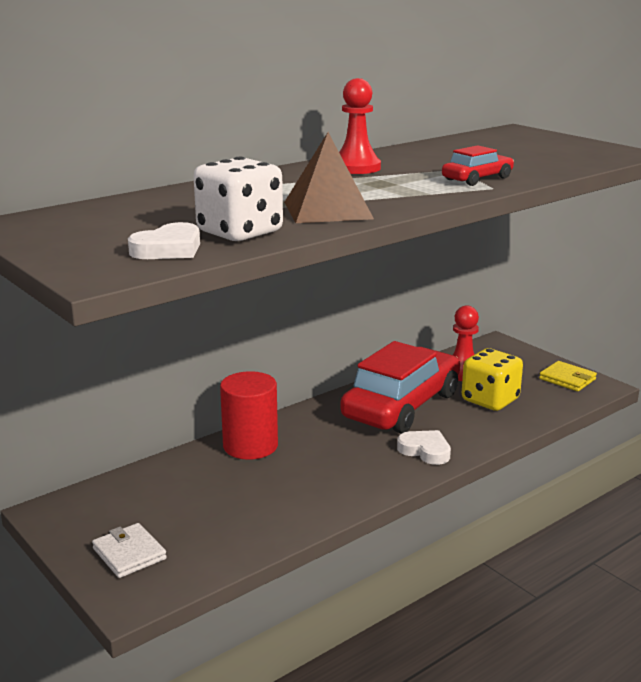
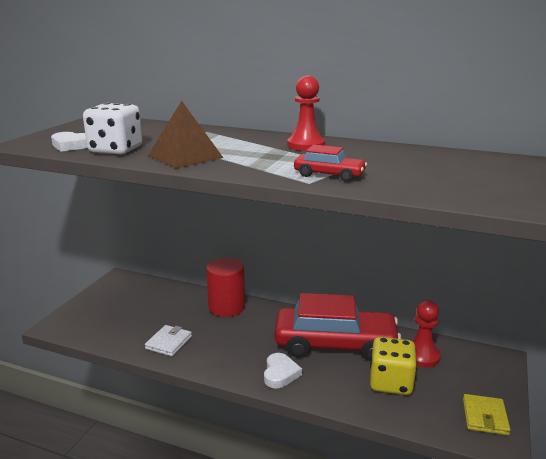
camera: 60 degrees right, 0 degrees up
(129, 554) = (94, 311): white wallet -> white wallet (169, 342)

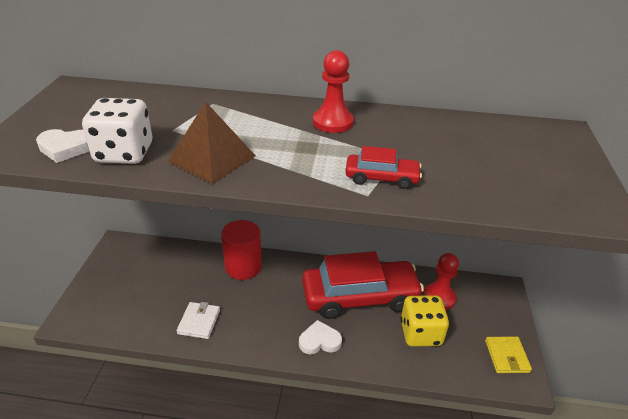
camera: 15 degrees left, 15 degrees up
(280, 373) = (319, 341): white heart -> white heart turned 90 degrees counterclockwise

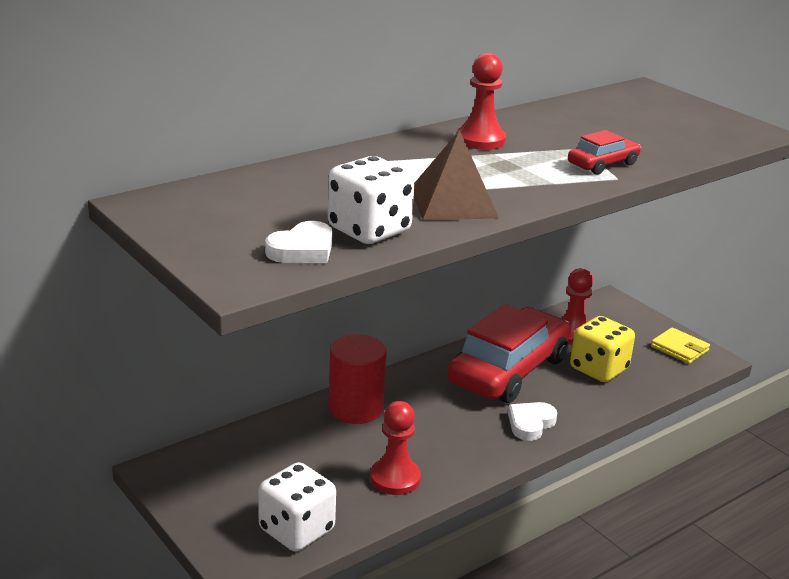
camera: 45 degrees left, 10 degrees down
(116, 317) = (296, 530): none -> white dice
(199, 322) = (395, 478): white wallet -> red pawn

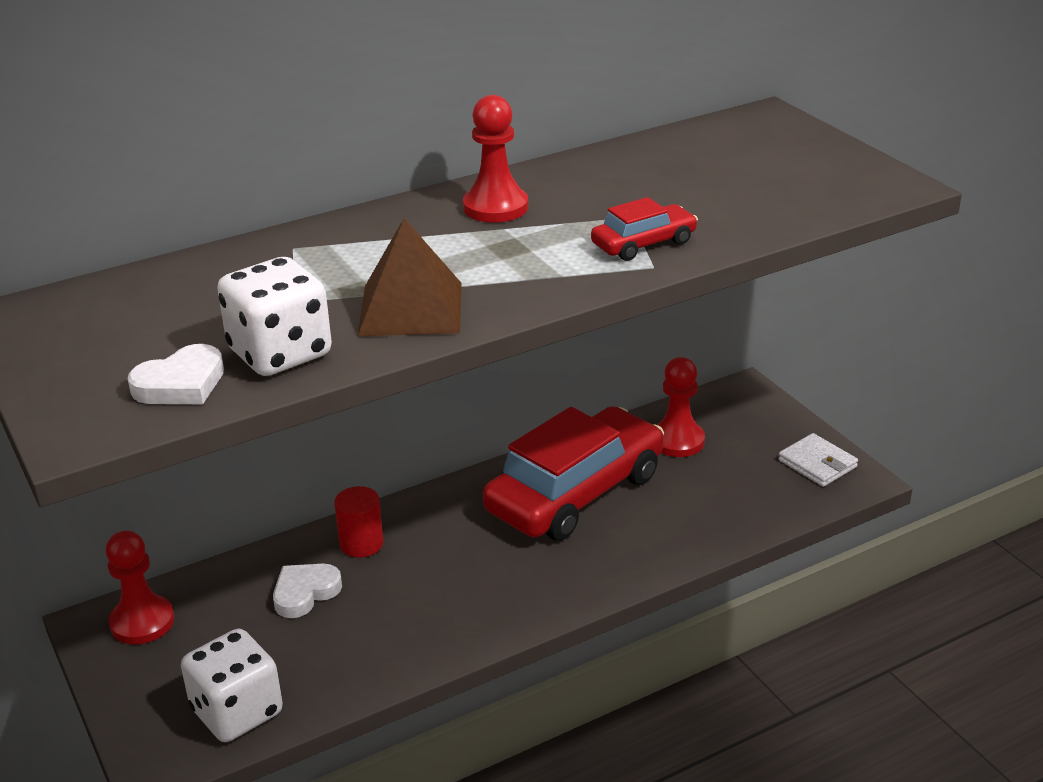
camera: 10 degrees right, 5 degrees up
(355, 408) = (361, 543): red cylinder -> red cylinder, size x0.63
(395, 478) = (381, 644): red pawn -> red pawn (142, 622)
(530, 424) = (580, 571): white heart -> white heart (305, 593)
(598, 369) = (696, 493): yellow dice -> none
(679, 348) = (817, 463): yellow wallet -> white wallet

